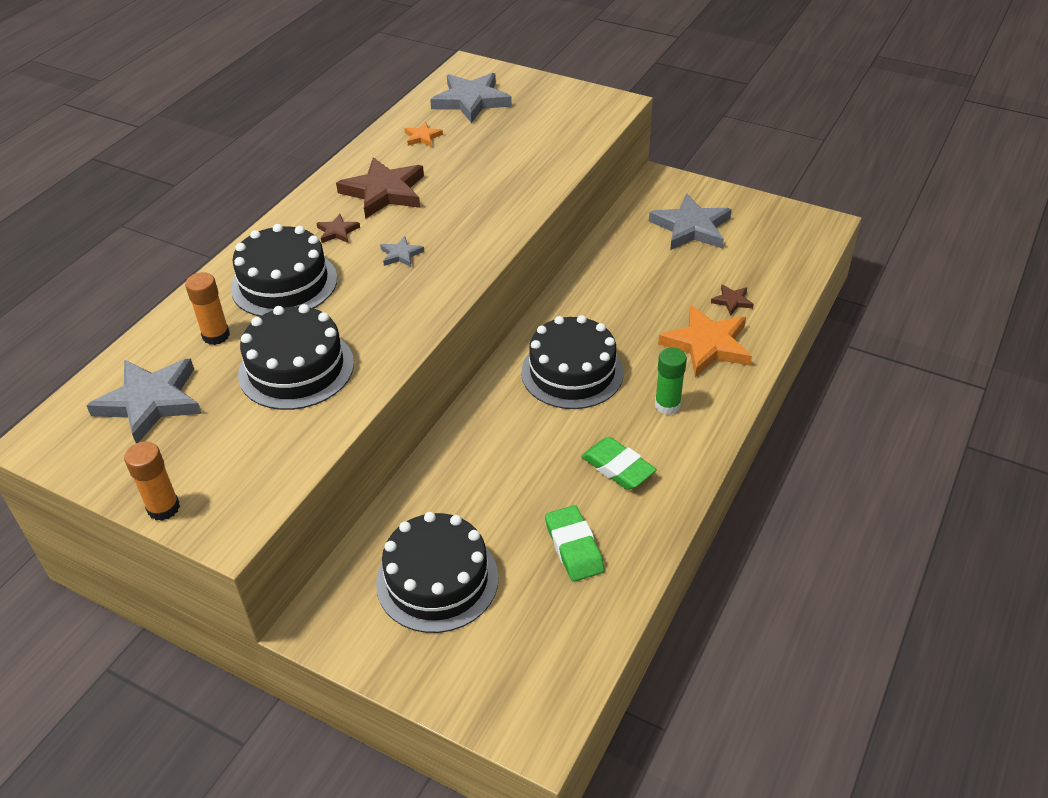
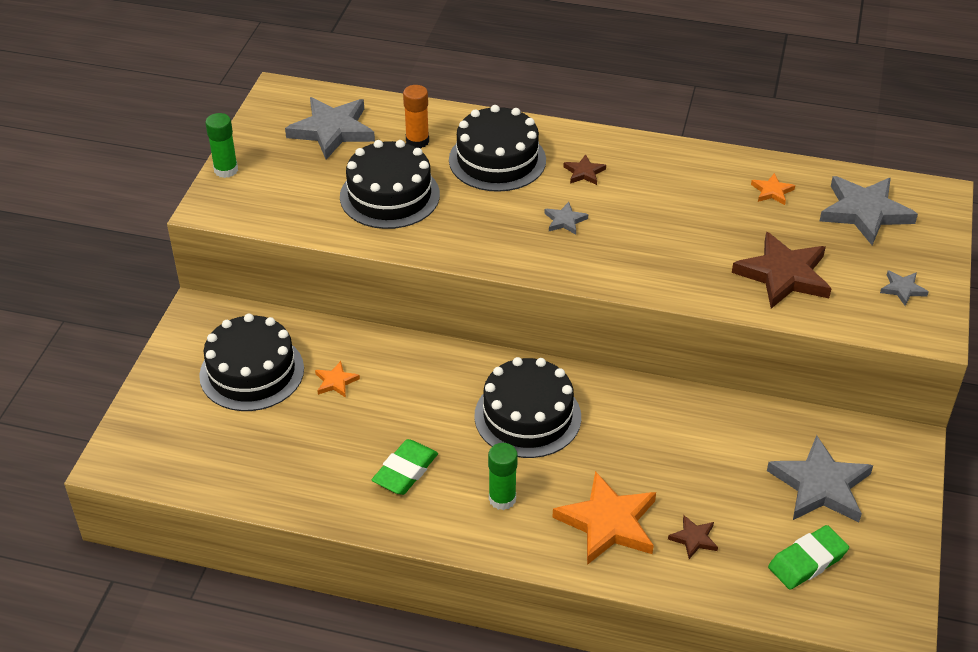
camera: 75 degrees right, 0 degrees up
(163, 508) = (226, 170): orange glue stick -> green glue stick
(384, 192) = (660, 187): brown star -> brown star (783, 275)
(479, 506) = (336, 381): none -> orange star
(566, 104) = (902, 289): none -> grey star
(574, 547) = (302, 454): green eraser -> green eraser (807, 561)

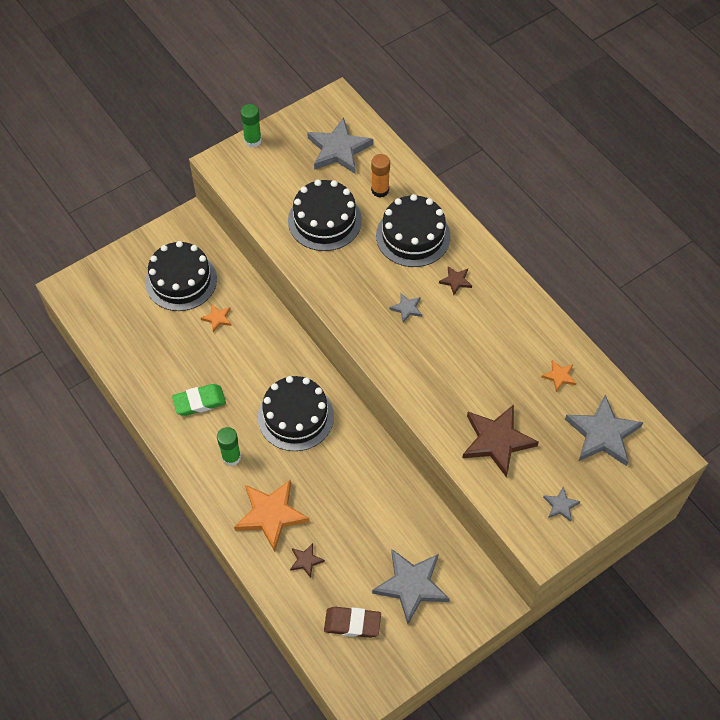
camera: 40 degrees right, 15 degrees up
(807, 561) = (352, 623): green eraser -> brown eraser

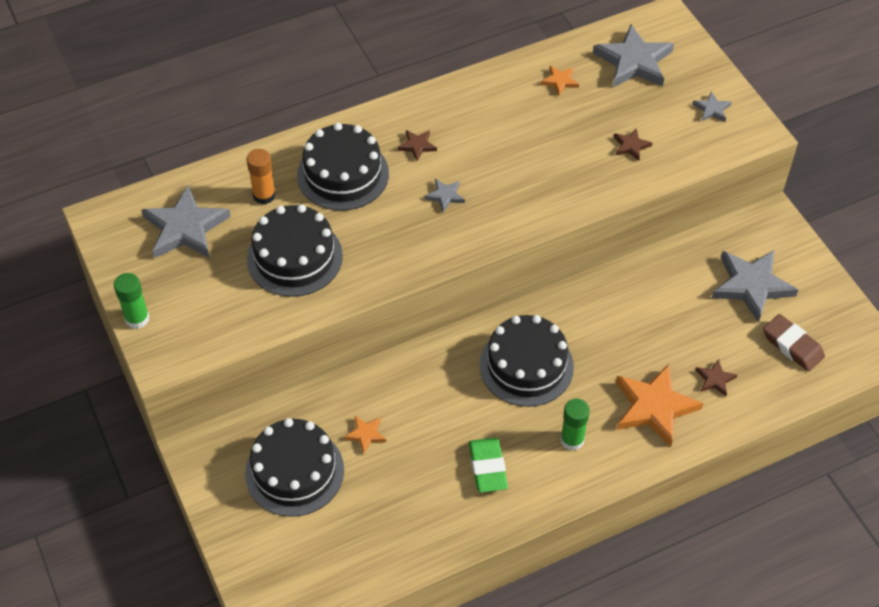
camera: 80 degrees left, 5 degrees down
(352, 623) = (792, 345): brown eraser -> brown eraser turned 60 degrees counterclockwise
(497, 441) = (631, 146): brown star -> brown star, size x0.47

